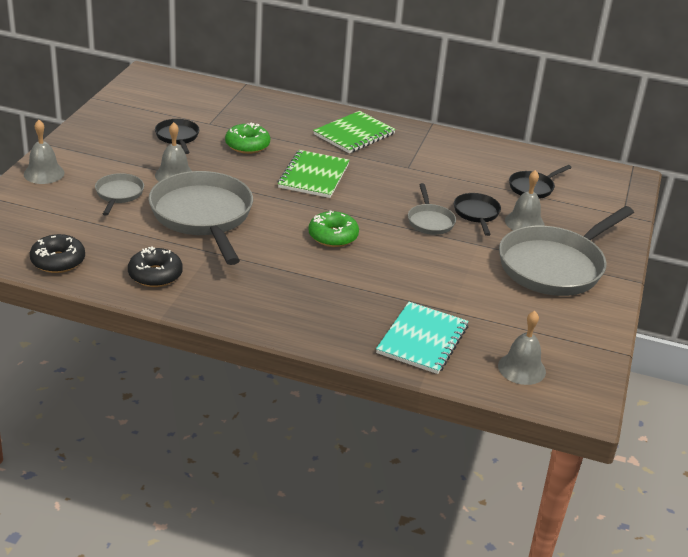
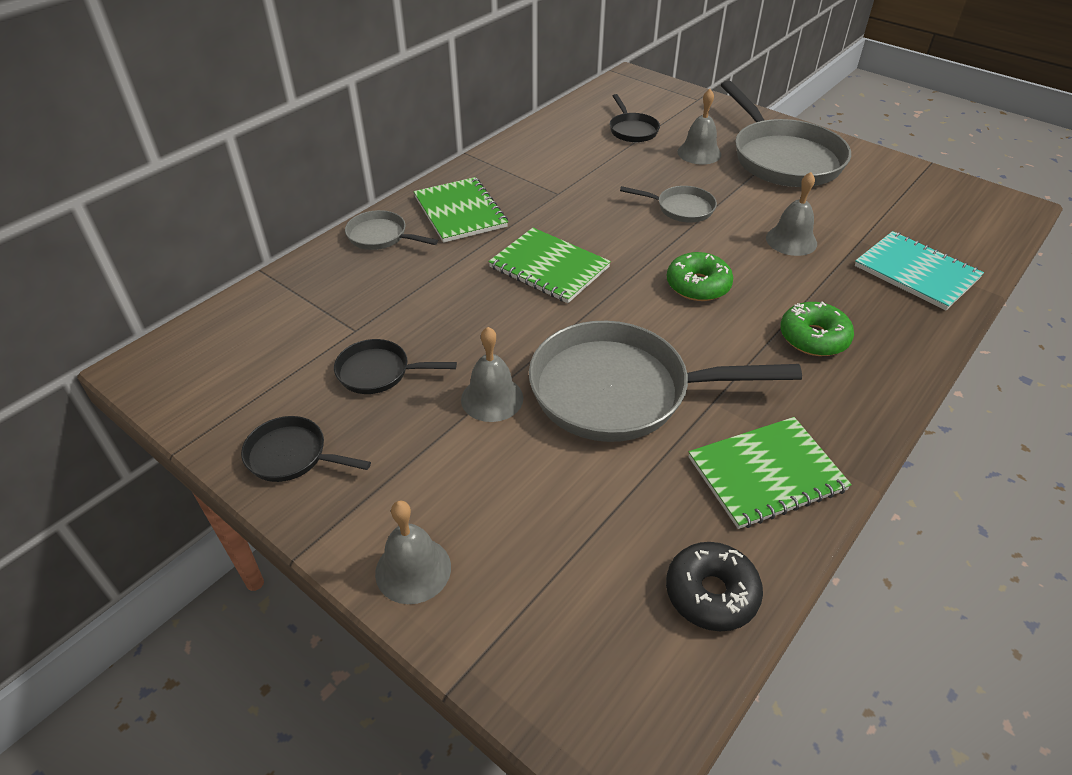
camera: 65 degrees left, 10 degrees up
(119, 194) = (525, 475): grey pan -> grey pan (381, 236)
(155, 275) = (766, 474): black donut -> green notebook
(247, 145) = (441, 307): green donut -> green donut (813, 338)
(477, 214) = (674, 175): black pan -> black pan (292, 455)
(521, 368) = (962, 224): grey bell -> grey bell (791, 240)

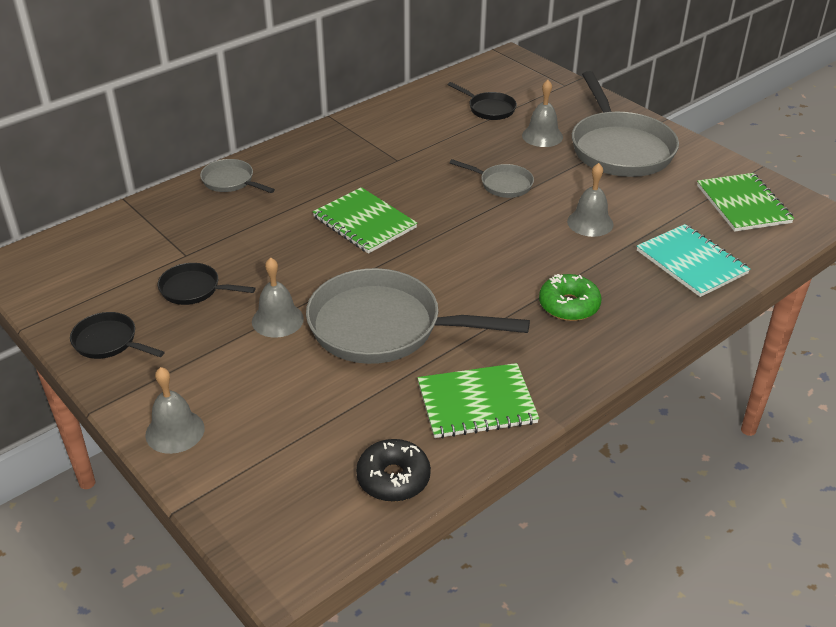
camera: 10 degrees right, 5 degrees down
(460, 212) = (305, 167): green notebook -> green notebook (743, 204)
(632, 130) = (489, 109): black pan -> black pan turned 45 degrees counterclockwise
(698, 285) = (487, 251): green donut -> none

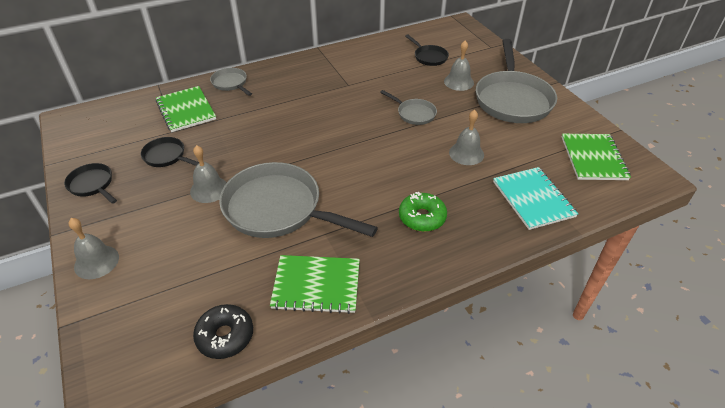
camera: 15 degrees right, 5 degrees up
(364, 222) = (304, 127): green notebook -> green notebook (186, 110)

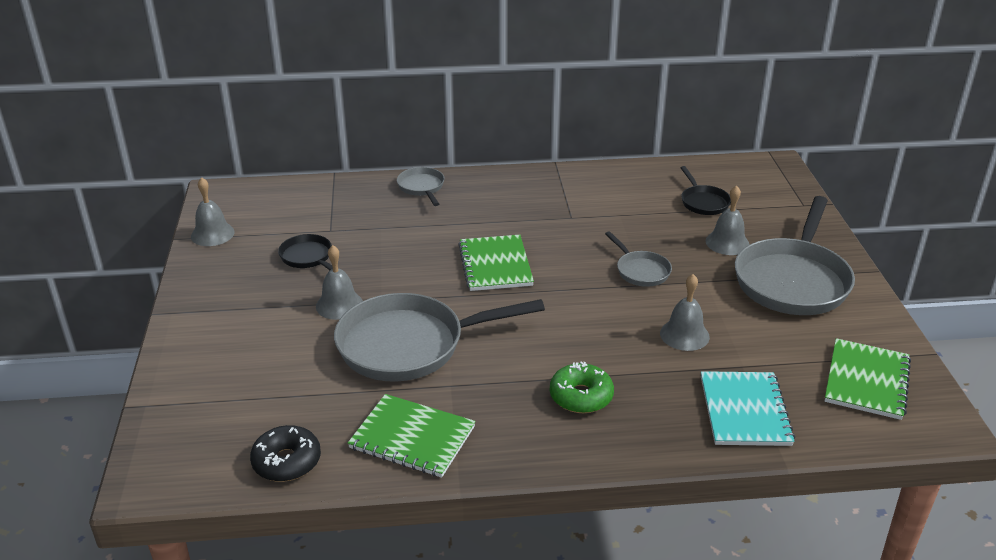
camera: 20 degrees right, 10 degrees down
(92, 185) = (214, 271): black pan -> none
(96, 262) = (186, 352): grey bell -> grey bell (212, 234)
(186, 110) = (353, 209): green notebook -> green notebook (495, 265)
(278, 209) = (409, 345): grey pan -> grey pan turned 60 degrees counterclockwise

